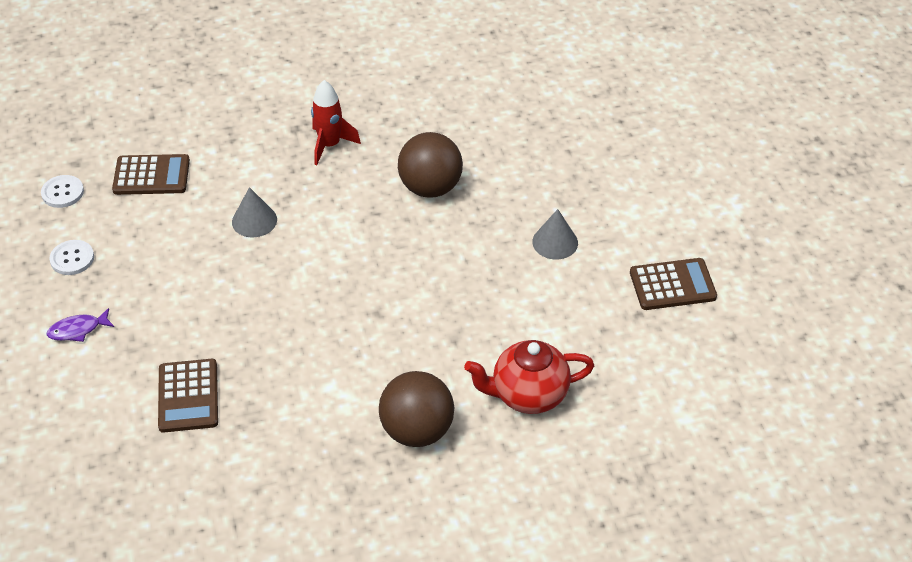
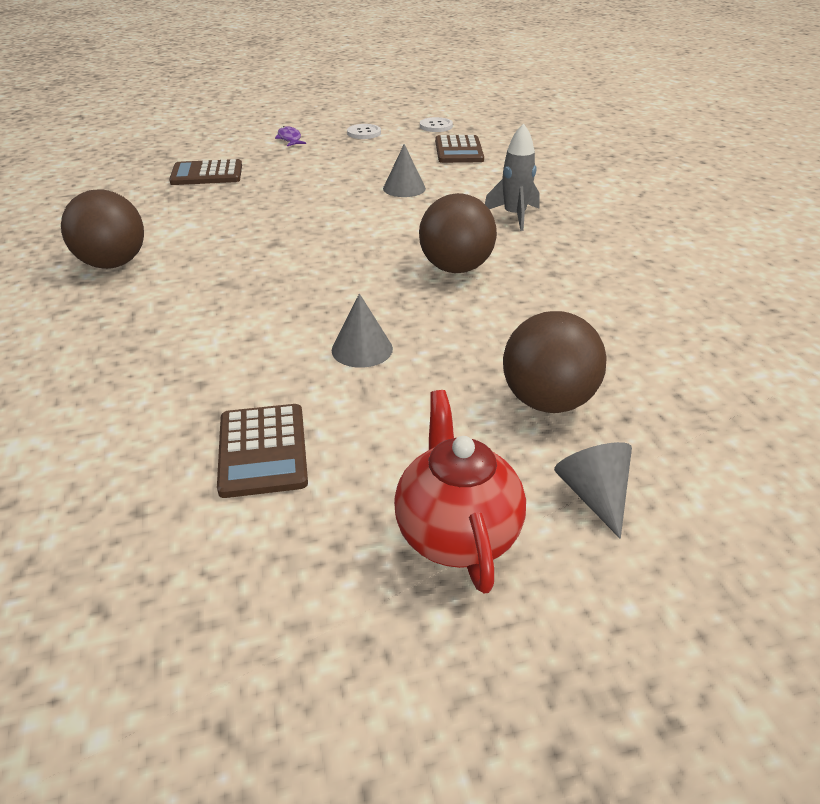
camera: 90 degrees right, 10 degrees down
(330, 145) = (514, 216): red rocket -> grey rocket
(528, 395) = (122, 325): red teapot -> red teapot (456, 534)
(608, 152) = (547, 401): none -> brown ball
(690, 143) = (594, 496): none -> grey cone

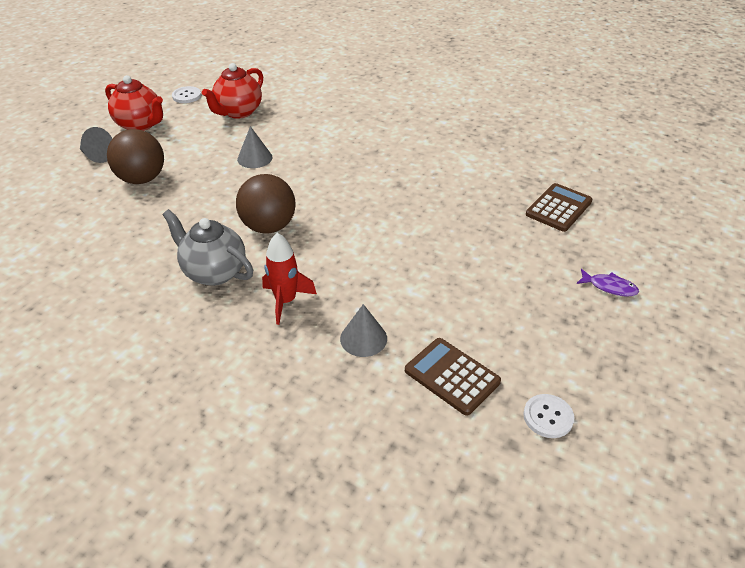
camera: 135 degrees right, 5 degrees up
(113, 264) = (446, 131): brown ball -> none
(262, 450) = (238, 112): brown calculator -> red teapot
(364, 133) = (579, 344): white button -> white button (187, 96)
(404, 188) = (409, 282): grey cone -> grey cone (363, 338)
(514, 216) = (286, 301): grey rocket -> red rocket
(554, 258) = (214, 272): none -> grey teapot

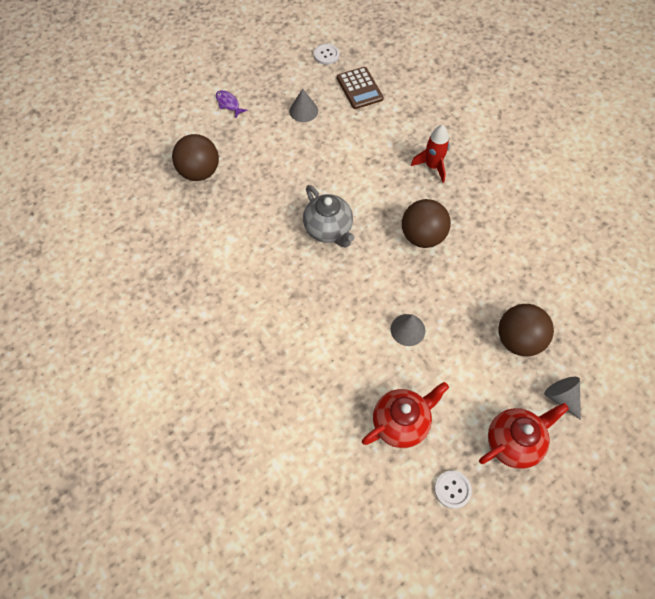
camera: 155 degrees left, 20 degrees up
(140, 125) = (513, 442): red teapot -> red teapot turned 90 degrees clockwise
(214, 272) = (474, 207): grey teapot -> grey teapot (328, 230)
(363, 338) = (395, 125): grey cone -> grey cone (303, 111)
(558, 208) = (199, 172): brown calculator -> brown ball

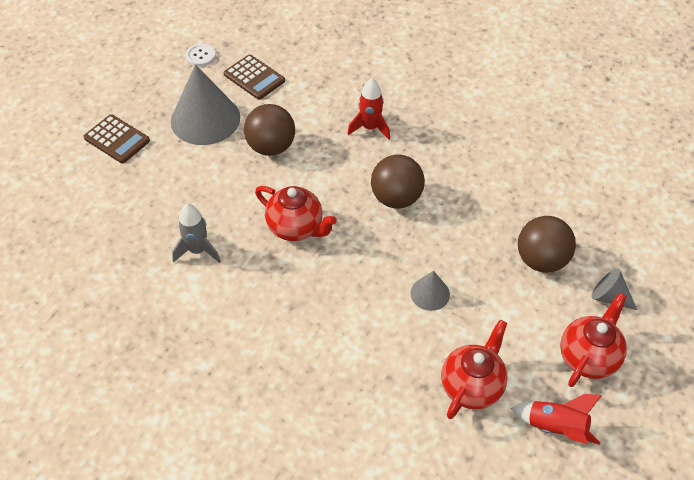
camera: 25 degrees left, 10 degrees down
(199, 172) = (120, 220): brown ball -> brown ball (271, 147)
(228, 104) = (117, 139): purple fish -> brown calculator
(244, 219) = (198, 250): none -> grey rocket
(303, 111) = (205, 119): grey cone -> grey cone, size x2.05
(328, 230) = (296, 228): grey teapot -> red teapot
(452, 489) = (556, 427): white button -> red rocket

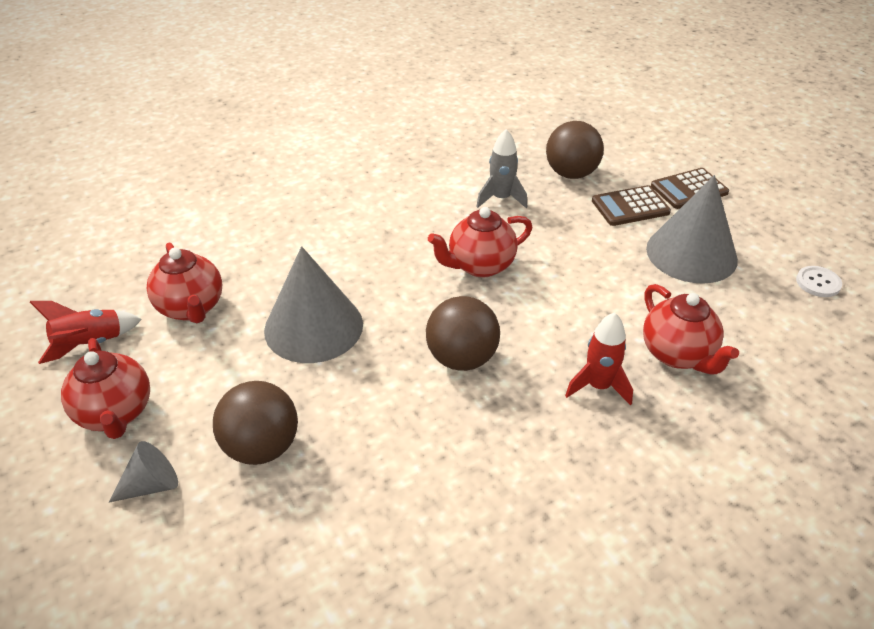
camera: 120 degrees right, 10 degrees down
(254, 78) = (754, 315): brown calculator -> brown calculator (630, 207)
(271, 147) = (614, 288): brown ball -> brown ball (571, 174)
(316, 102) = (678, 355): none -> red teapot
(430, 293) = (313, 327): grey cone -> grey cone, size x2.05

